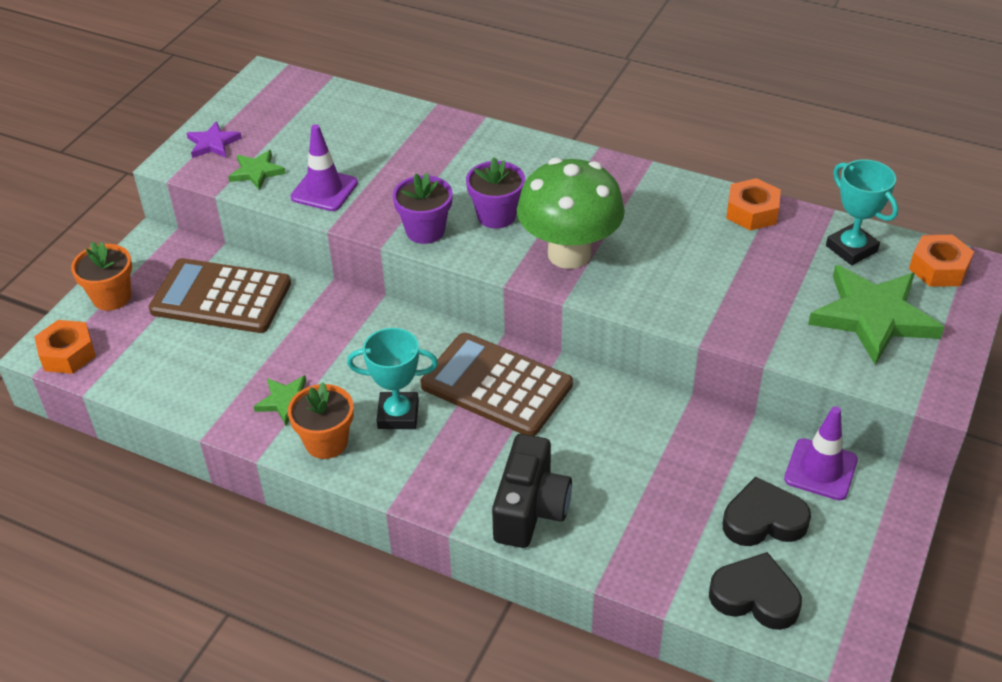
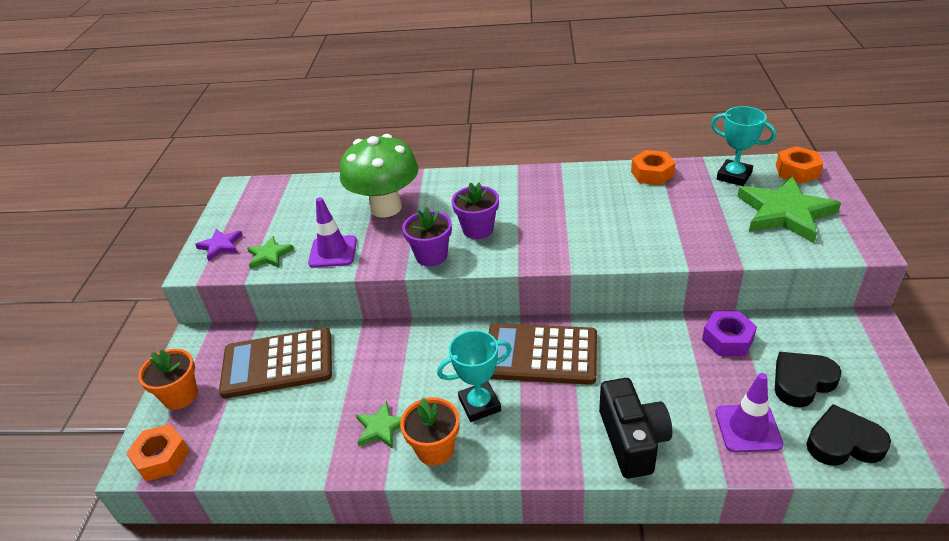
camera: 20 degrees left, 5 degrees down
(569, 254) = (549, 238): green mushroom -> green mushroom (386, 208)
(717, 444) = (727, 339): none -> purple nut
(820, 469) = (809, 331): purple traffic cone -> purple traffic cone (748, 428)

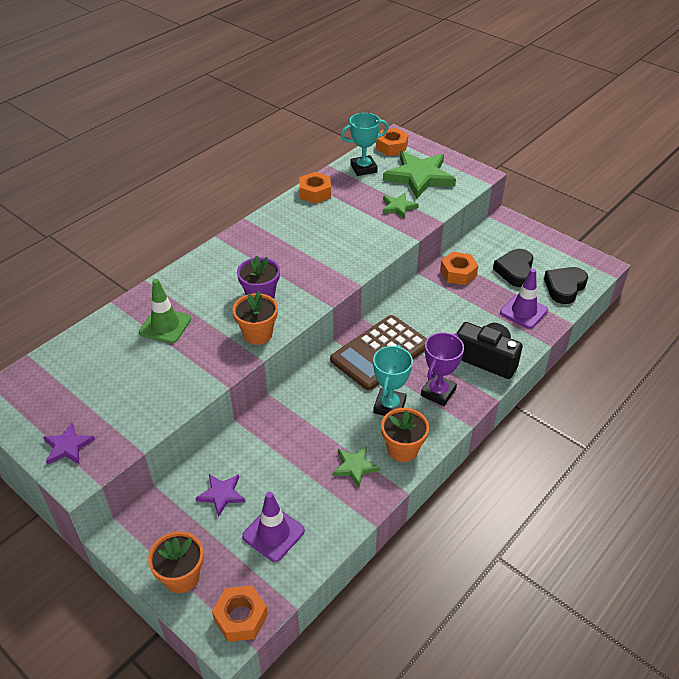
camera: 55 degrees left, 5 degrees up
(269, 255) = (128, 421): green star -> green star (398, 207)
(278, 364) = (221, 495): brown calculator -> purple star
(333, 252) = (178, 382): purple traffic cone -> purple traffic cone (273, 533)
(386, 208) = (165, 326): green mushroom -> green traffic cone
(431, 256) = (257, 334): purple flower pot -> orange flower pot
(538, 430) = (438, 392): none -> purple trophy
(727, 339) = (458, 273): purple nut -> orange nut

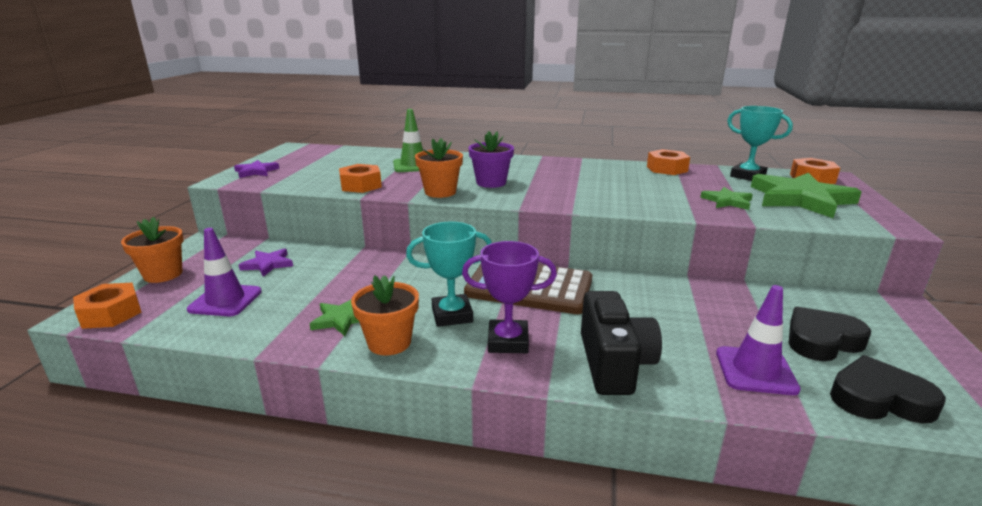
camera: 60 degrees right, 20 degrees down
(458, 273) = (734, 299): orange nut -> orange nut (361, 185)

